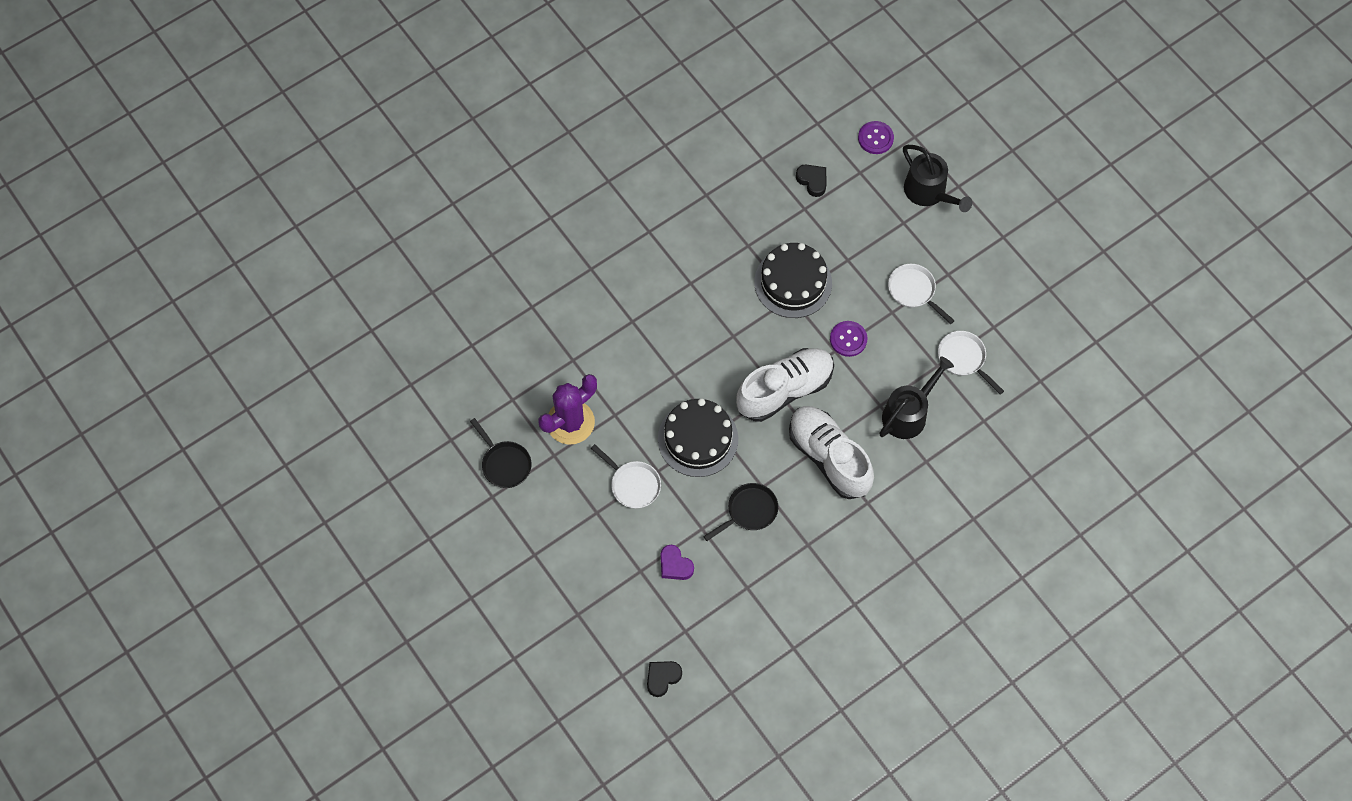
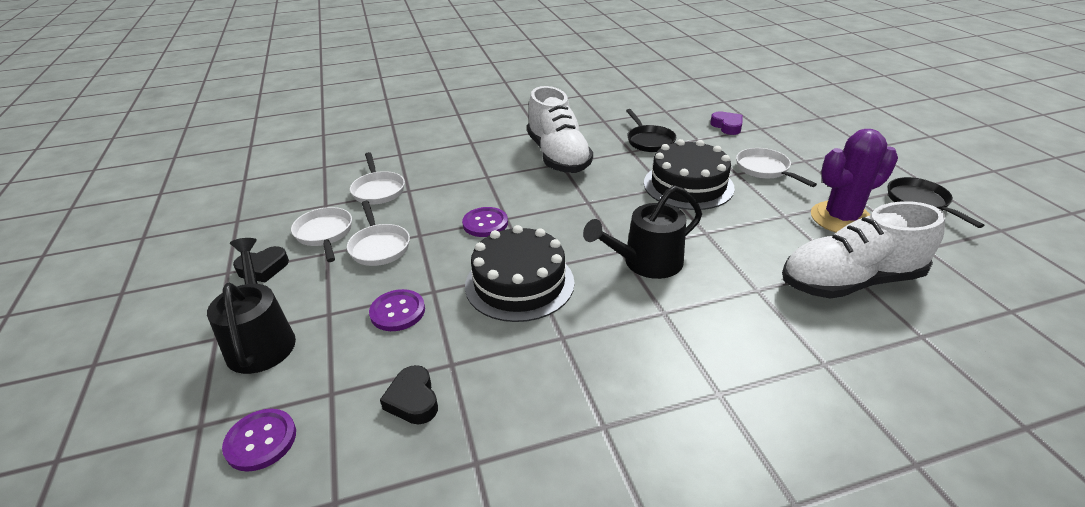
camera: 160 degrees left, 30 degrees down
(662, 678) = (746, 88): black heart -> black heart (263, 268)
(749, 511) = (649, 141): black pan -> black pan turned 90 degrees counterclockwise
(784, 390) = (579, 201): white shoe -> white shoe (850, 281)
(860, 236) = (397, 312): none -> purple button
(908, 413) = (464, 167): black watering can -> black watering can (646, 262)
(965, 293) = (325, 234): none -> white pan

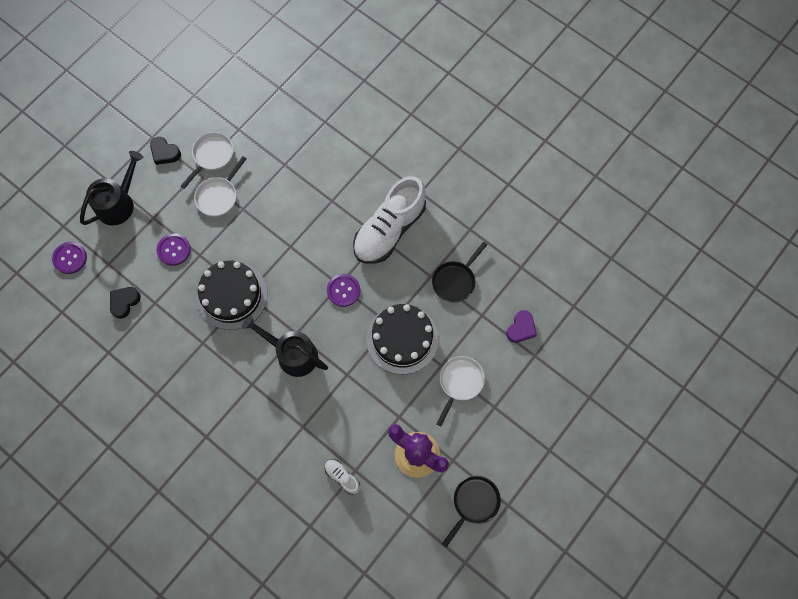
camera: 55 degrees right, 35 degrees up
(378, 190) = (273, 146): white pan -> none
(485, 223) = (277, 238): purple button -> purple button (343, 290)
(850, 281) = (342, 477): white shoe -> white shoe, size x0.42

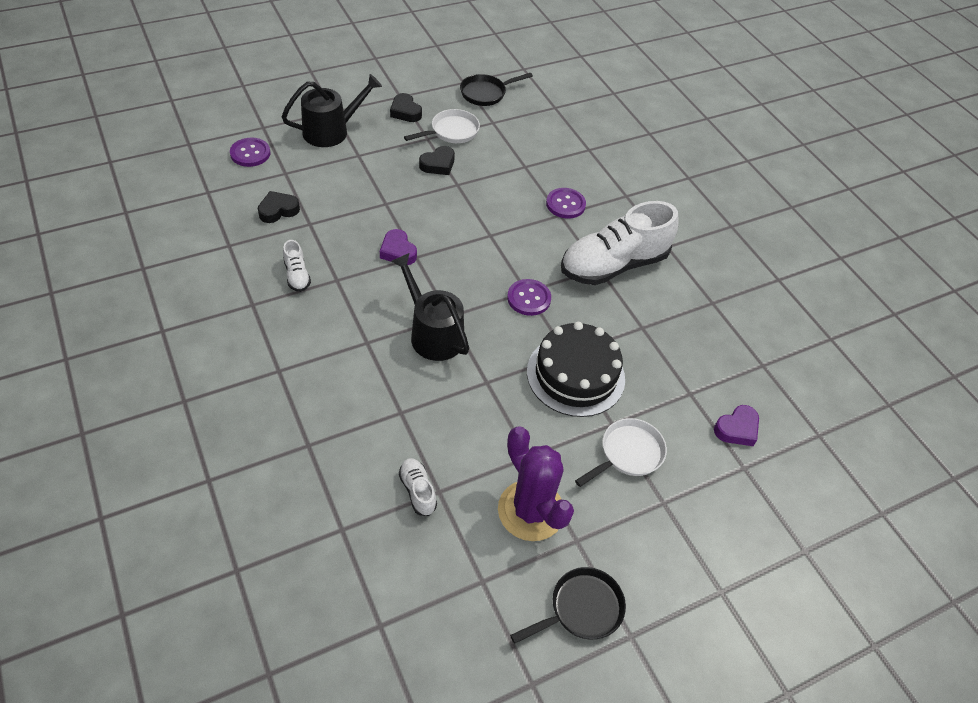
camera: 20 degrees right, 20 degrees down
(172, 353) = (297, 275): none -> white shoe
(174, 250) = (361, 188): purple button -> purple button (565, 204)
(218, 196) = (438, 164): white pan -> black heart
(232, 295) = (398, 251): black cake -> purple heart
(455, 281) = (671, 344): black pan -> black pan (486, 93)

